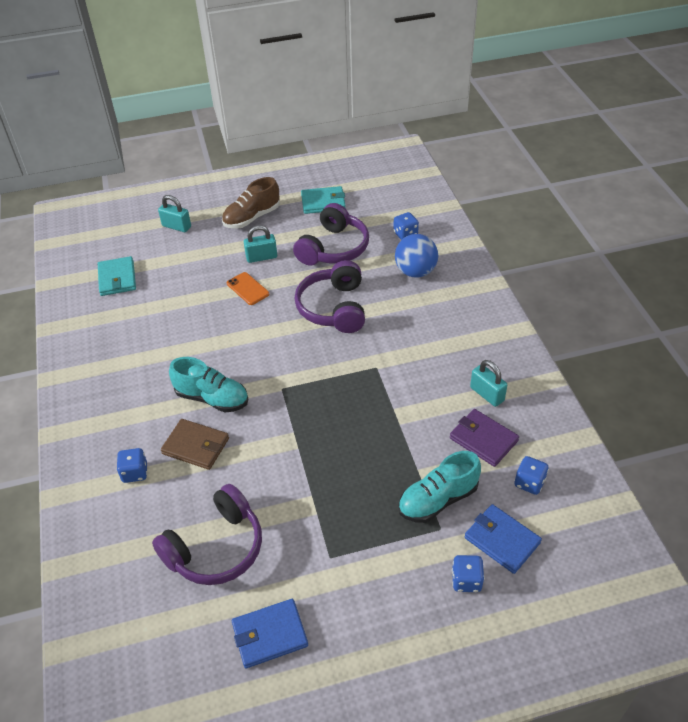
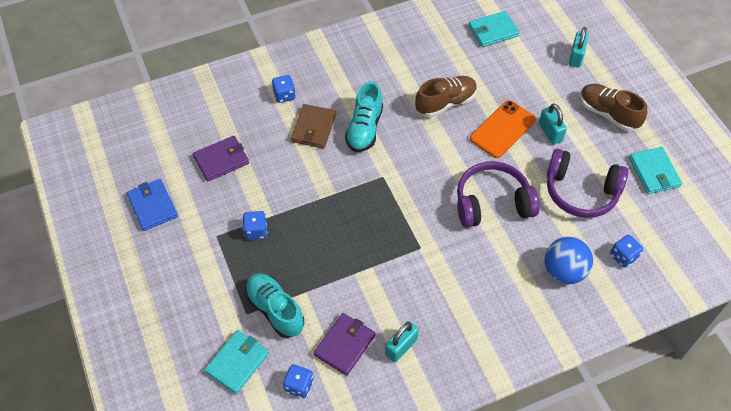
camera: 80 degrees right, 10 degrees up
(200, 326) = (445, 103): none -> brown shoe
(216, 548) = (221, 160): purple headphones -> purple wallet
(247, 289) = (502, 129): orange phone -> orange phone, size x1.56
(466, 580) = (198, 335): blue dice -> blue dice (256, 231)
(502, 540) = (237, 362): blue wallet -> turquoise wallet

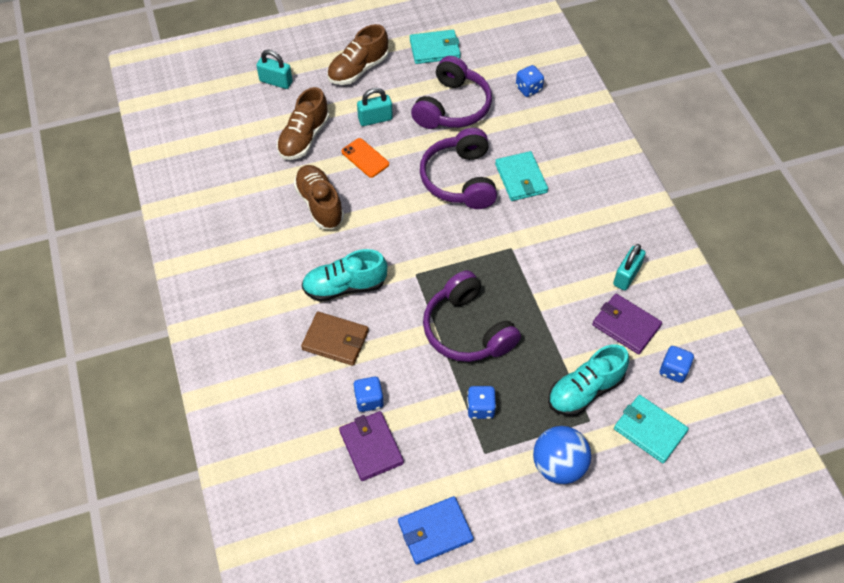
camera: 85 degrees left, 0 degrees up
(284, 95) = (277, 371): blue dice -> blue dice (369, 400)
(330, 217) = (467, 330): none -> purple headphones
(364, 129) = (345, 286): turquoise shoe -> turquoise shoe turned 150 degrees clockwise
(401, 347) = (626, 275): turquoise padlock -> turquoise padlock turned 75 degrees clockwise
(493, 31) = (220, 147): turquoise wallet -> turquoise wallet (520, 178)
(502, 129) = (365, 158): orange phone -> orange phone, size x0.64
(515, 84) = (304, 138): none -> brown shoe
(564, 271) = (543, 135): blue ball -> blue ball (558, 465)

